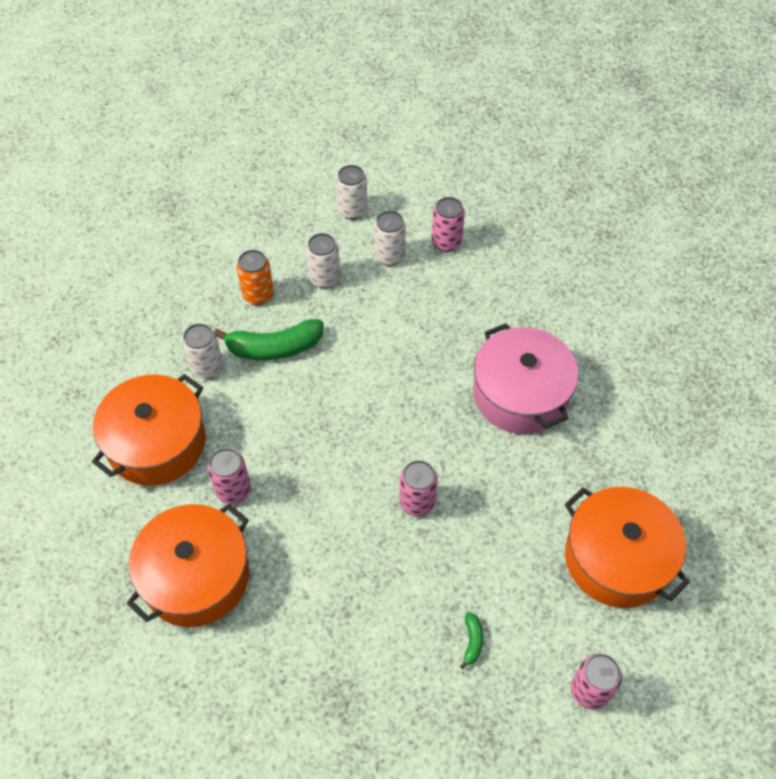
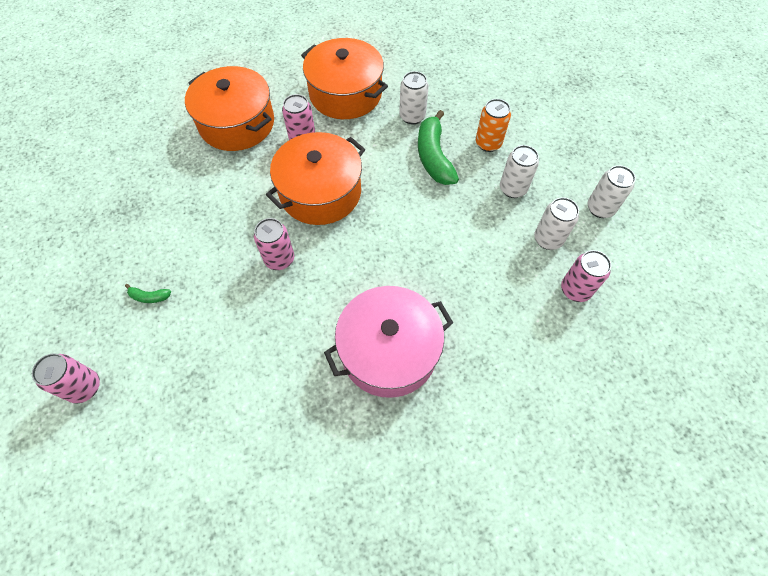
camera: 90 degrees right, 5 degrees up
(617, 558) = (201, 427): orange pot -> orange pot (320, 192)

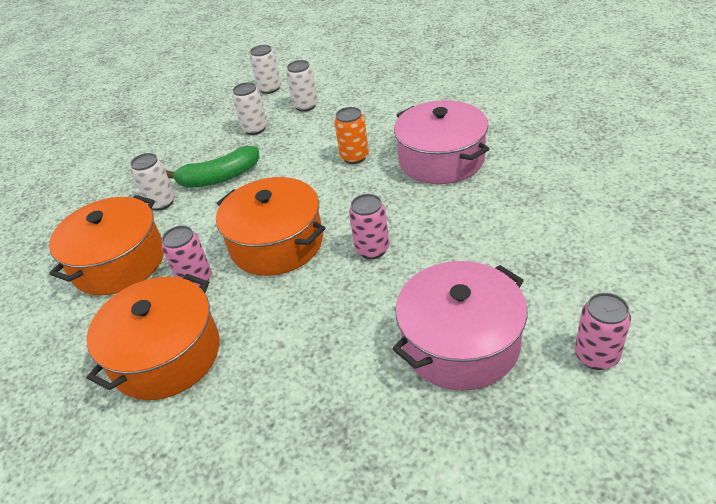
camera: 95 degrees left, 20 degrees down
(149, 297) = (460, 343): green banana -> pink pot
(488, 143) = (200, 150): orange can -> orange can (354, 157)
(575, 290) = (349, 89): pink can -> none

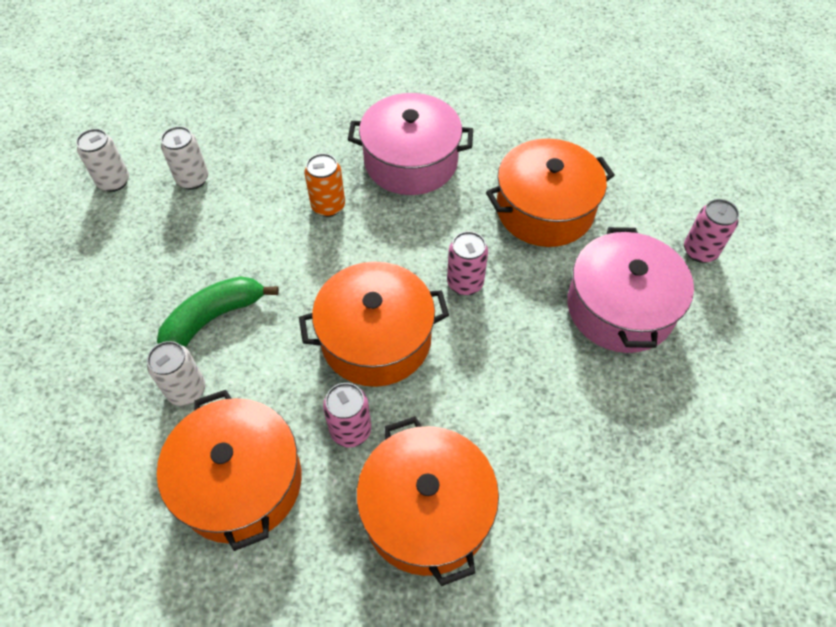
camera: 55 degrees left, 15 degrees up
(219, 178) = (213, 318): green banana -> green banana turned 150 degrees counterclockwise
(255, 129) = (170, 239): white can -> none
(496, 241) = (544, 209): none -> orange pot

